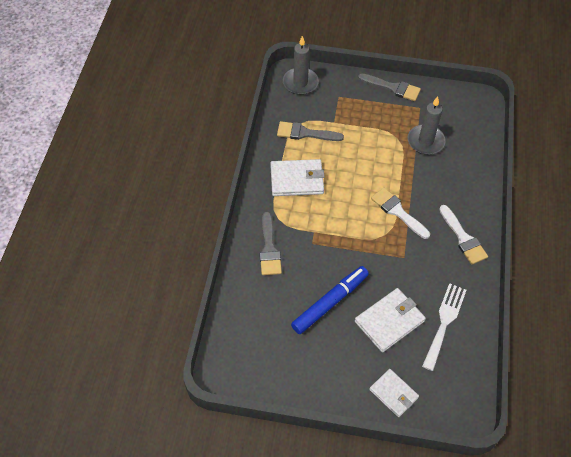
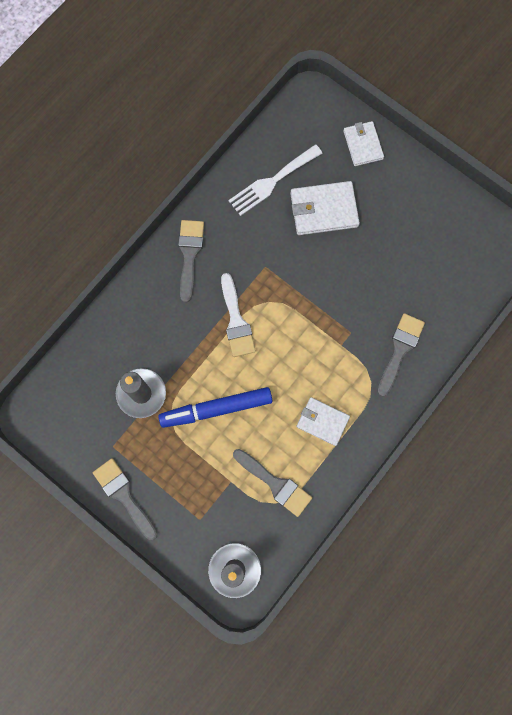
camera: 150 degrees left, 20 degrees up
(297, 180) = (322, 421): white wallet -> white wallet, size x0.67
(330, 302) = (370, 258): blue marker -> blue marker (216, 409)
(463, 238) = (189, 255): white brush -> grey brush

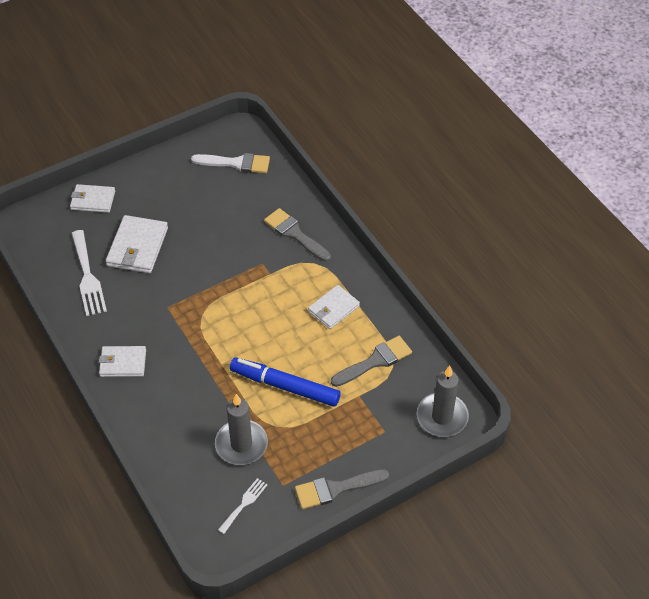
camera: 70 degrees left, 25 degrees down
(83, 420) = (244, 504): none -> white fork
(189, 255) = (123, 363): grey brush -> white wallet
(216, 409) = (285, 386): blue marker -> blue marker turned 105 degrees clockwise
(236, 320) = (207, 345): white brush -> white brush (236, 163)

